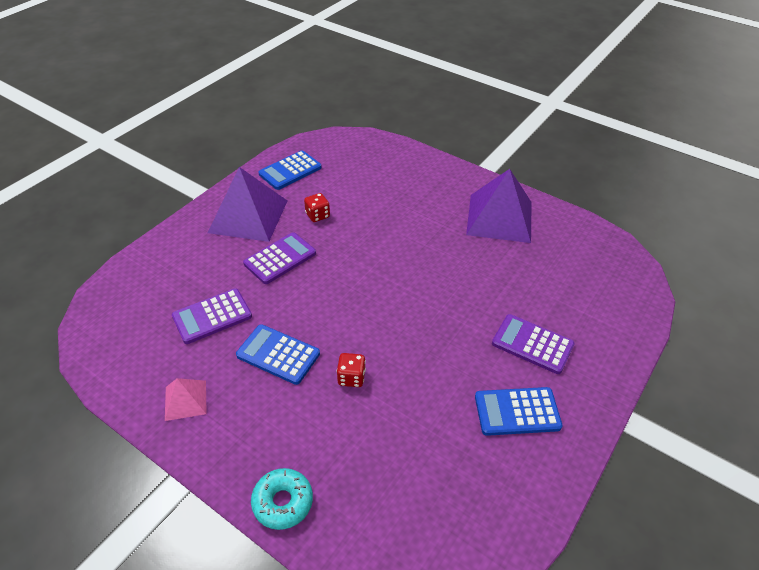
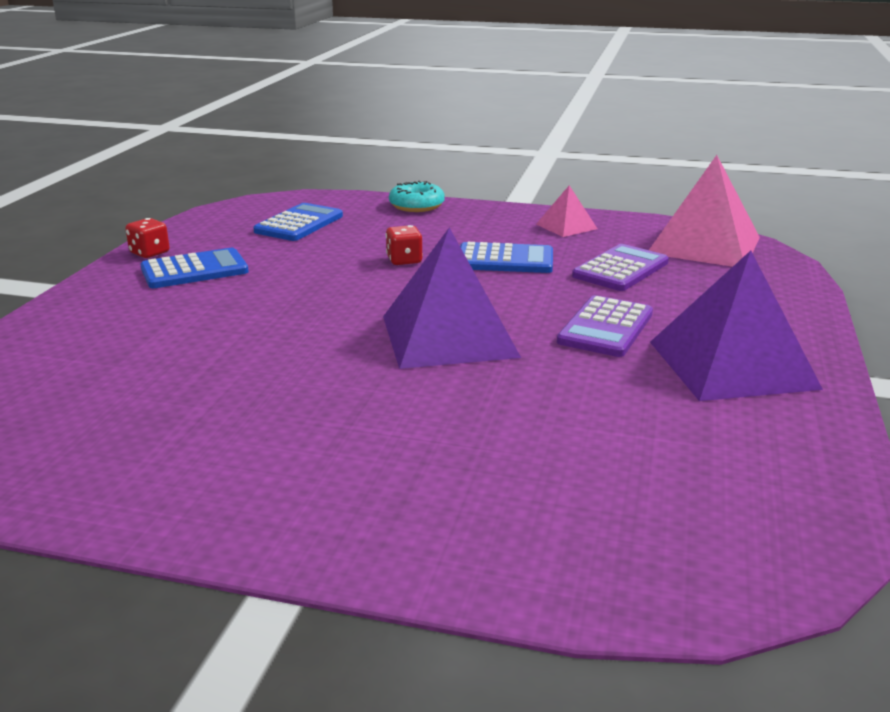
camera: 160 degrees right, 20 degrees down
(120, 332) = (704, 245): none -> pink pyramid
(290, 171) = (772, 455): blue calculator -> blue calculator (299, 224)
(317, 215) = (612, 390): red dice -> red dice (149, 253)
(499, 218) = (224, 465): purple pyramid -> purple pyramid (449, 336)
(532, 344) = (168, 317): purple calculator -> none

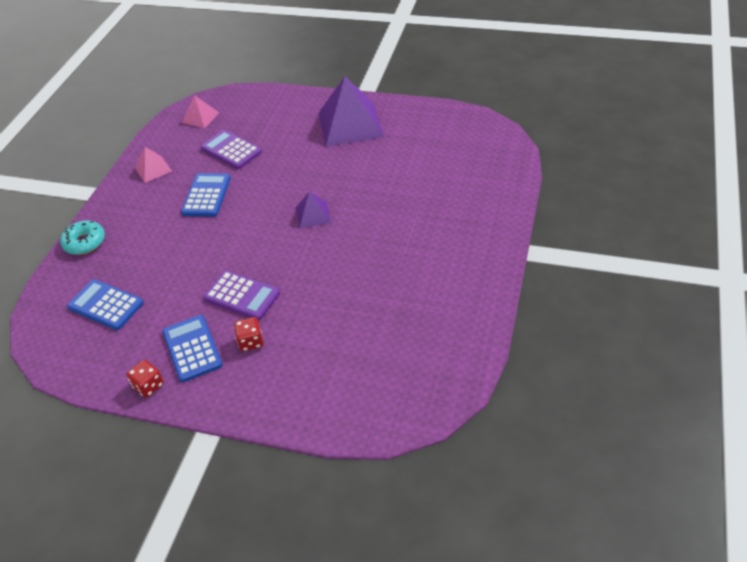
camera: 85 degrees left, 20 degrees up
(404, 260) = (197, 240): red dice -> red dice (251, 342)
(449, 336) = (313, 215): purple pyramid -> purple pyramid, size x0.49
(605, 328) = (308, 159): purple calculator -> purple calculator (242, 296)
(704, 245) = (200, 117): pink pyramid -> pink pyramid, size x0.49

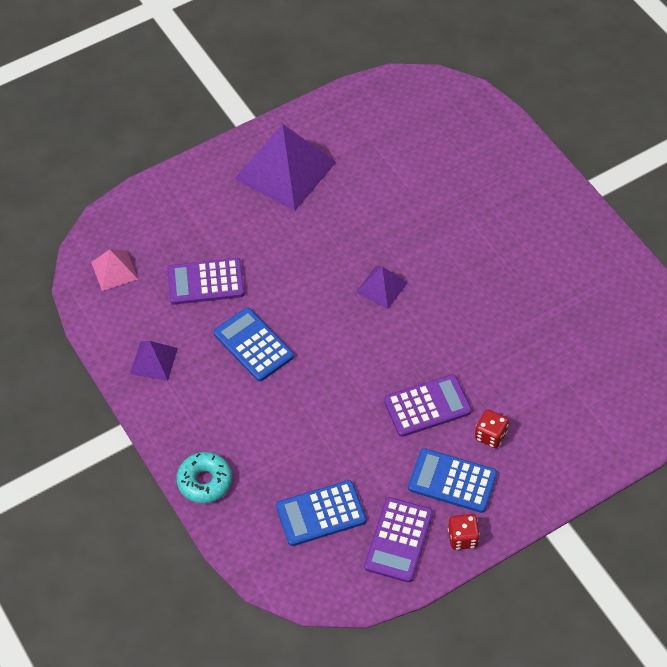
camera: 50 degrees left, 10 degrees up
(117, 355) = (398, 540): none -> purple calculator
(153, 169) = (154, 361): pink pyramid -> purple pyramid

